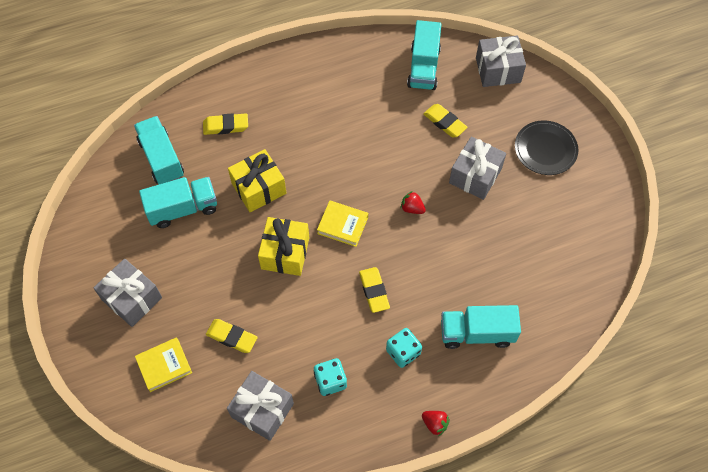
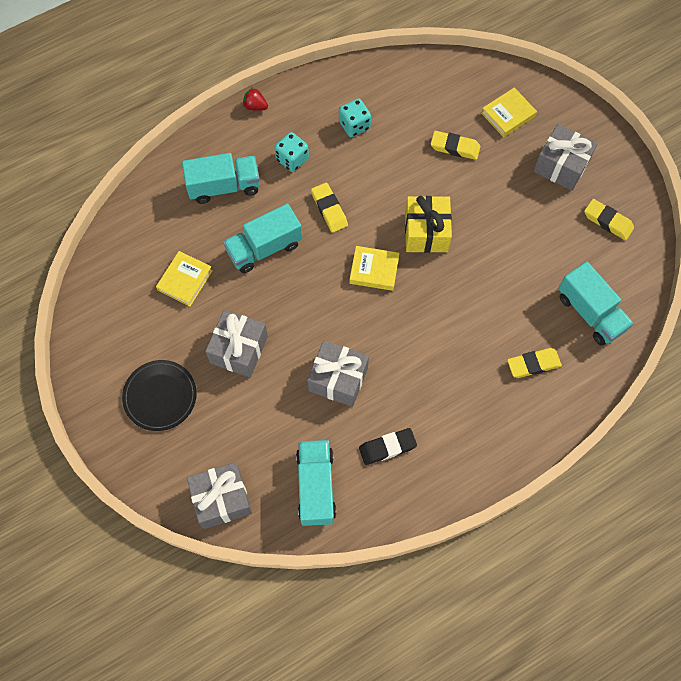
camera: 170 degrees right, 5 degrees up
(183, 209) = (545, 260): turquoise truck -> turquoise truck (264, 248)
(259, 188) = (473, 296): yellow gift -> none
(262, 410) = (409, 94): grey gift -> grey gift (338, 379)
(362, 85) = (387, 447): none -> black eraser
(412, 208) = (304, 300): red strawberry -> none
(444, 122) = (280, 412): yellow eraser -> yellow eraser (608, 221)
(520, 244) = (185, 280): none -> yellow book

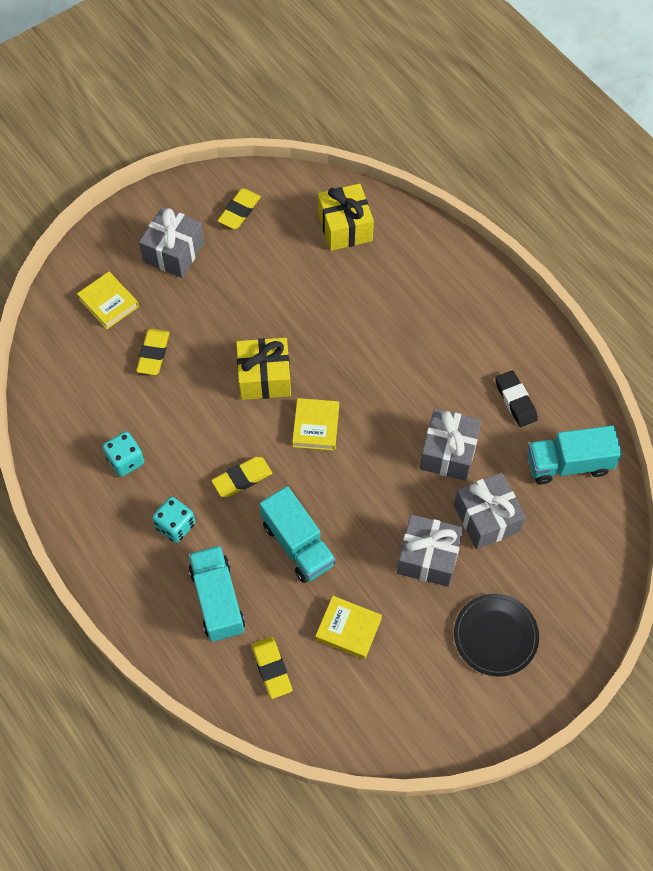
camera: 95 degrees left, 5 degrees down
(222, 499) = (599, 554): grey gift -> grey gift (486, 518)
(255, 106) = (99, 577): red strawberry -> none
(533, 364) = (407, 275): yellow eraser -> yellow eraser (271, 668)
(590, 312) = (345, 227): turquoise truck -> yellow gift

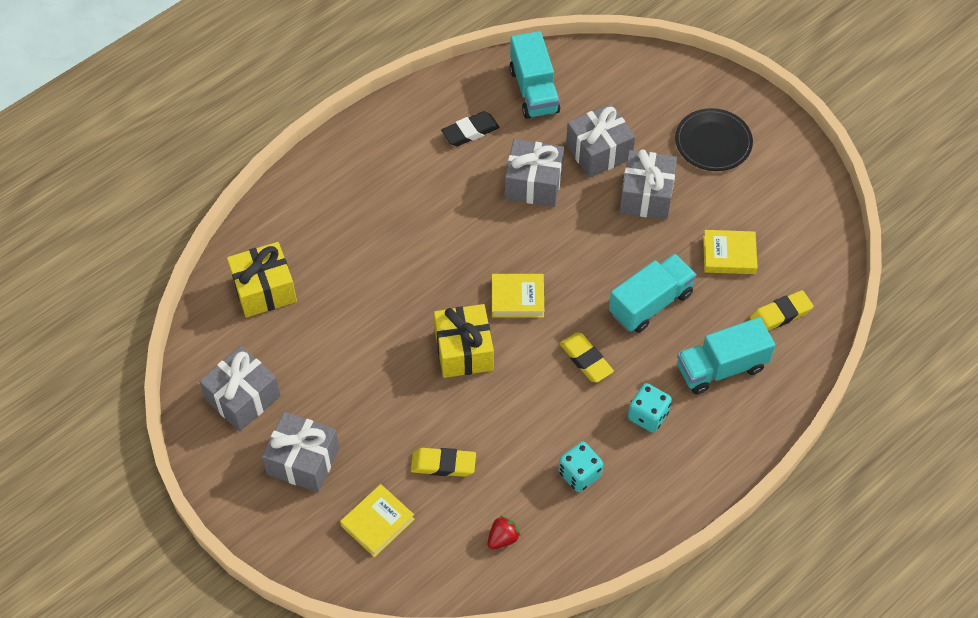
camera: 95 degrees left, 5 degrees down
(76, 394) = (503, 538): none -> red strawberry
(239, 211) = (243, 398): yellow eraser -> grey gift
(348, 629) = (729, 255): yellow book -> yellow book turned 75 degrees clockwise

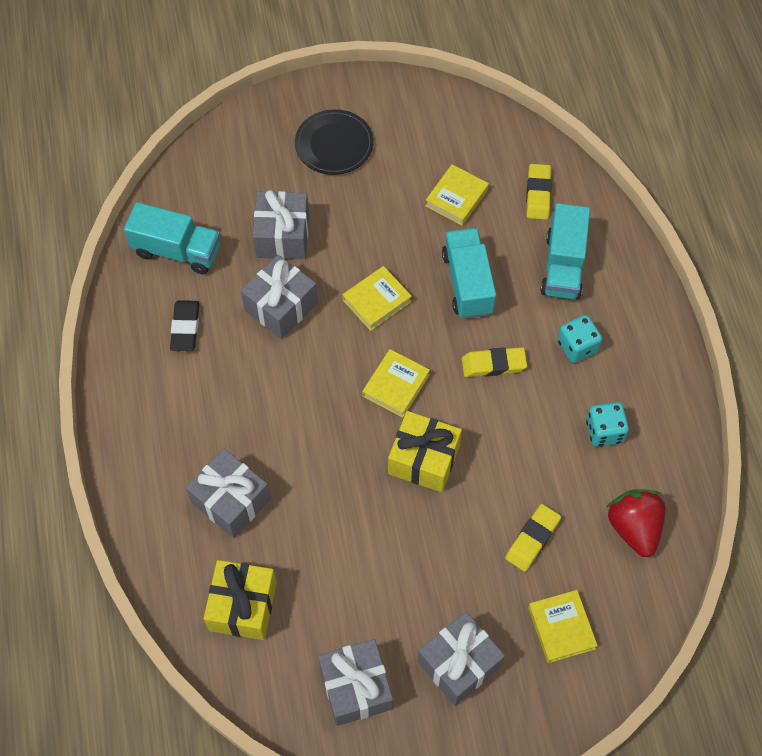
camera: 60 degrees left, 5 degrees up
(503, 538) = (634, 527): red strawberry -> red strawberry, size x1.87
(586, 246) = (376, 301): none -> yellow book
(646, 196) = (355, 225): grey gift -> grey gift (231, 501)

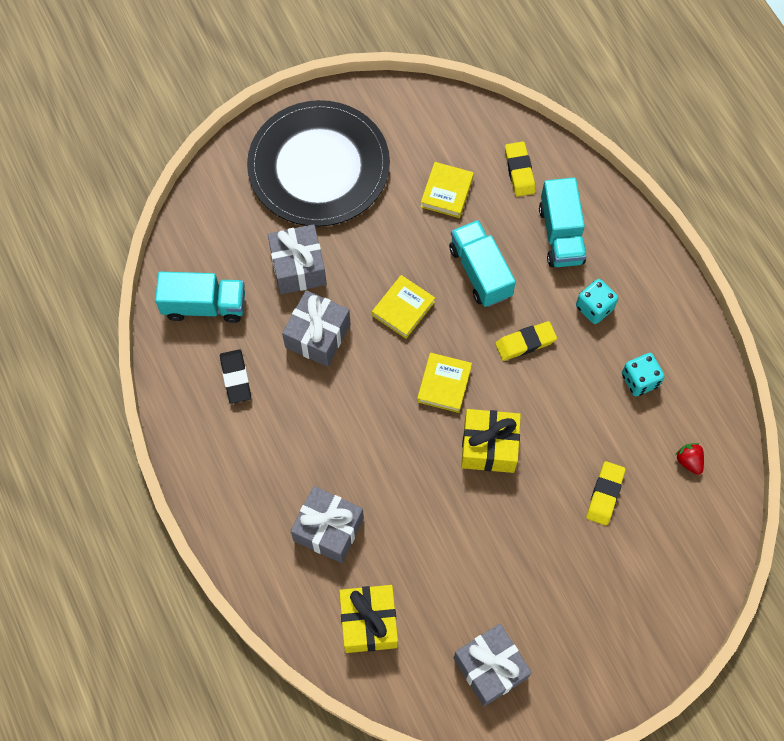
camera: 15 degrees left, 5 degrees up
(334, 144) = (319, 167): black plate -> black plate, size x1.88
(459, 664) = (573, 622): grey gift -> none
(561, 628) = (651, 567): yellow book -> none
(634, 527) = (689, 461): red strawberry -> red strawberry, size x0.53

